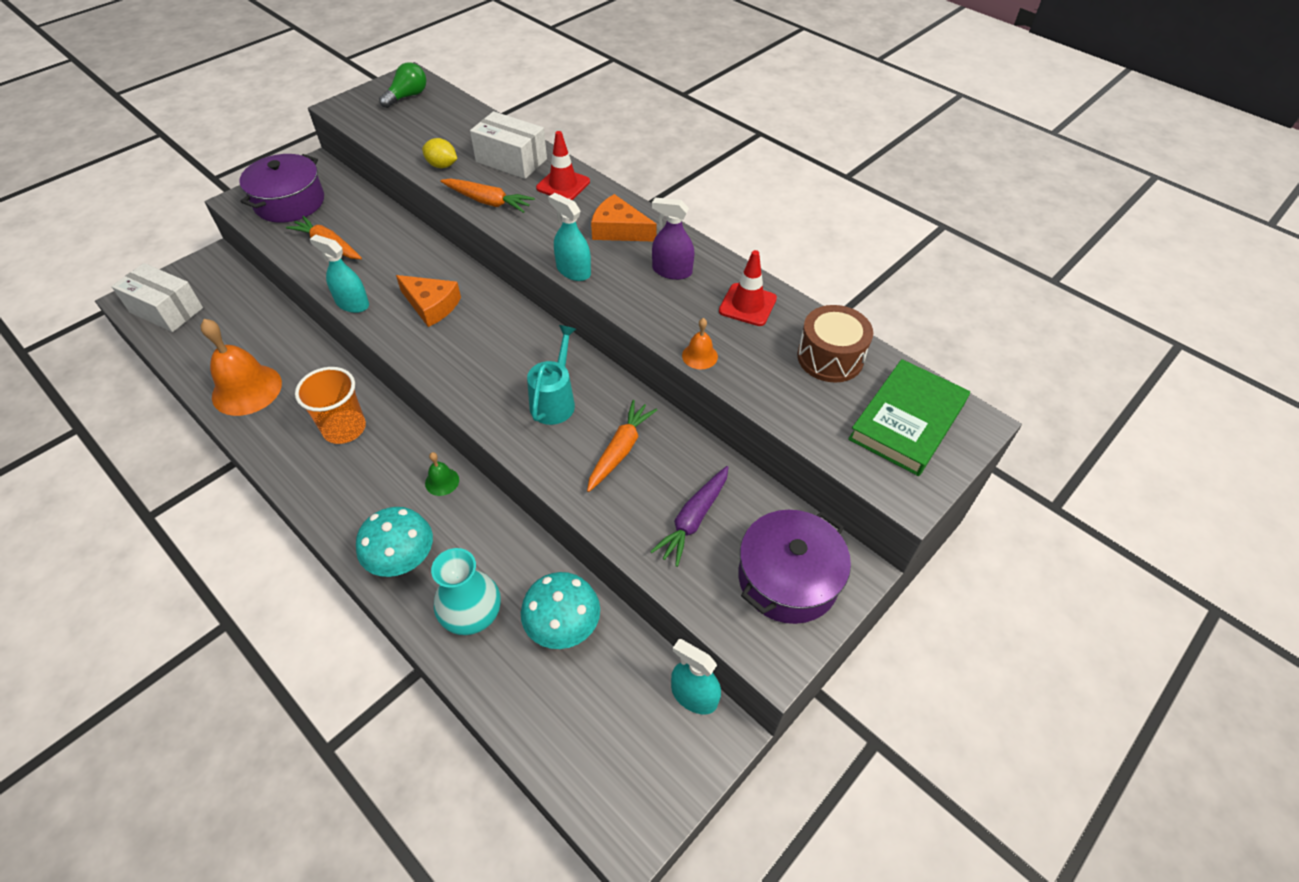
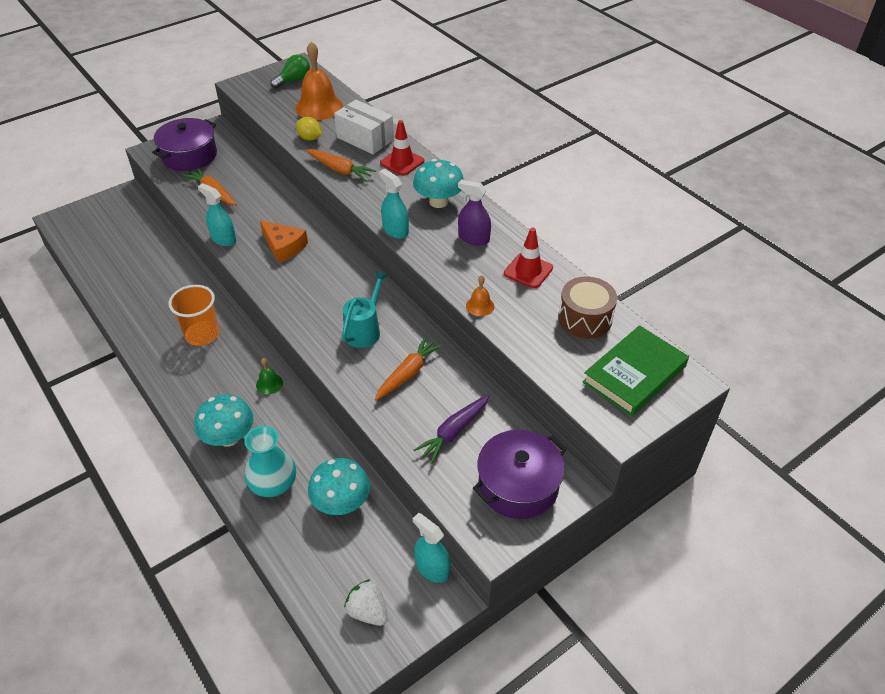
camera: 10 degrees right, 5 degrees down
(166, 310) = (84, 230): white box -> none
(247, 389) = (134, 297): orange bell -> orange bell (319, 107)
(619, 230) = (438, 202): orange cheese -> turquoise mushroom
(625, 767) = (368, 611): none -> white strawberry

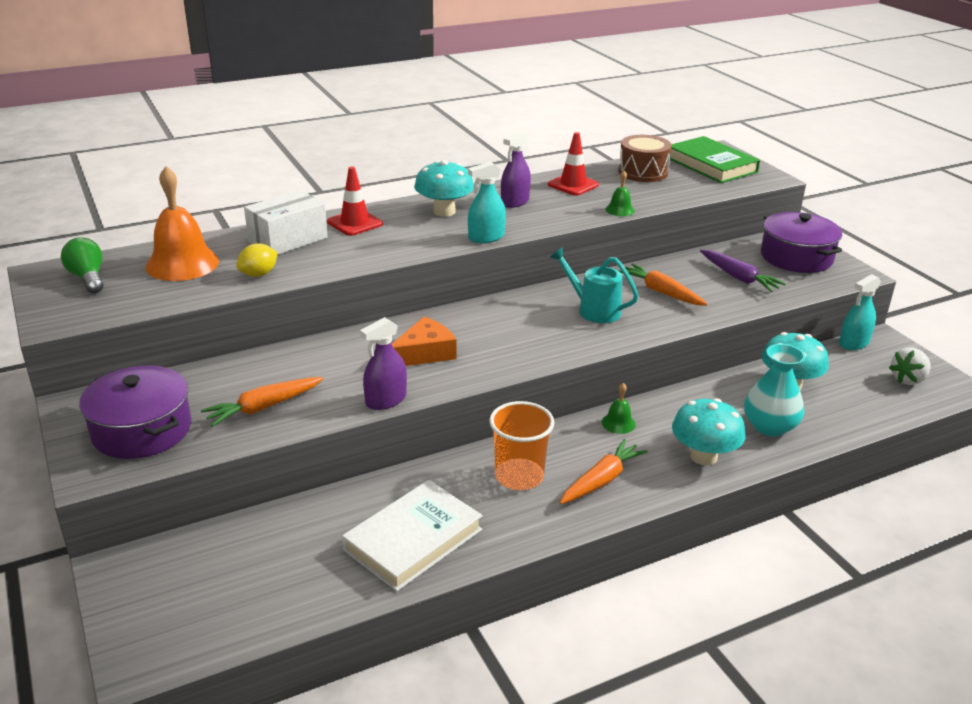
camera: 80 degrees left, 15 degrees down
(140, 295) = (413, 540): none -> white book
(223, 239) = (386, 400): turquoise spray bottle -> purple spray bottle
(340, 170) = (348, 259): orange carrot -> orange carrot (601, 480)
(480, 306) = (620, 210): orange bell -> green bell

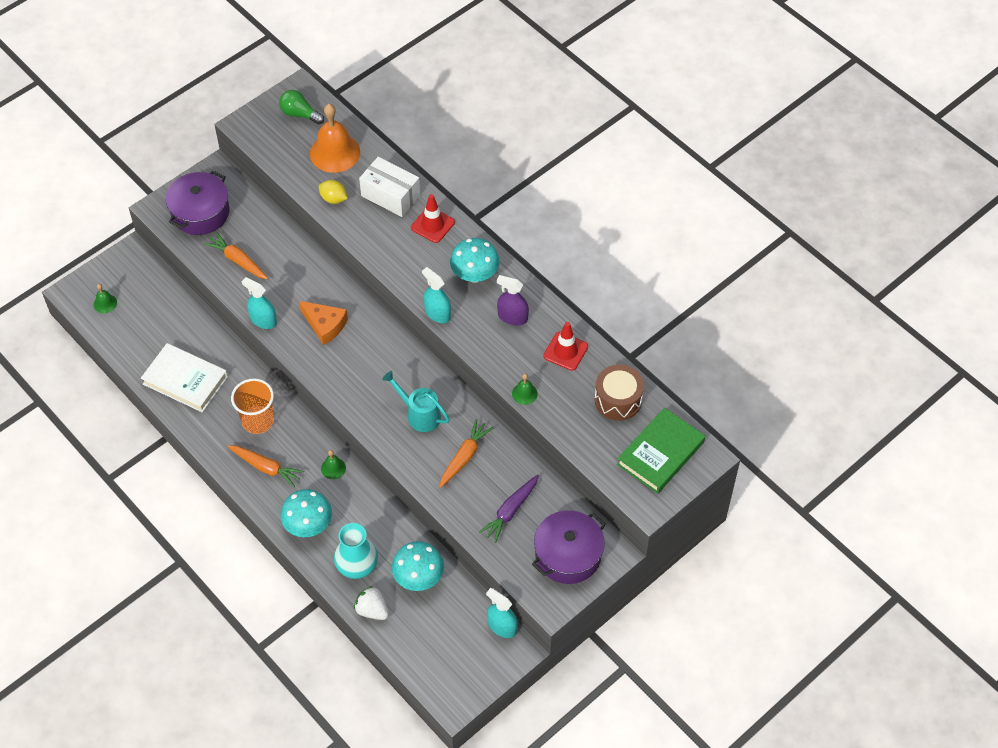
camera: 75 degrees right, 25 degrees up
(88, 278) = (300, 114): green light bulb -> green light bulb turned 105 degrees counterclockwise
(197, 618) = (105, 303): none -> green bell
(386, 400) = (263, 320): purple spray bottle -> turquoise spray bottle
(593, 310) = (419, 414): turquoise watering can -> turquoise watering can turned 75 degrees counterclockwise
(908, 379) = (454, 665): white strawberry -> white strawberry (372, 610)

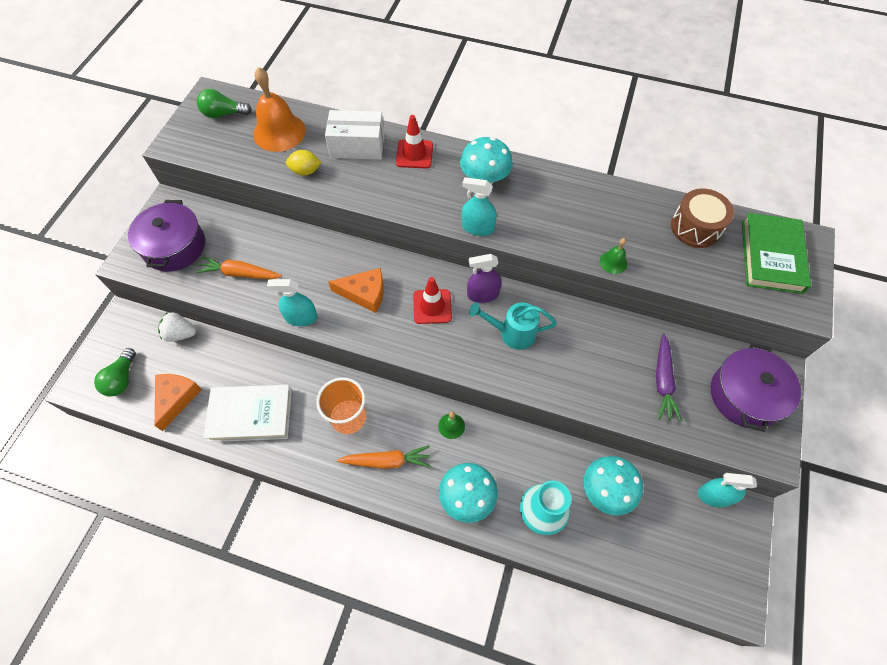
camera: 30 degrees left, 5 degrees up
(105, 303) = (122, 379): green bell -> green light bulb
(137, 339) = (176, 398): none -> orange cheese
(372, 610) = (589, 552): white strawberry -> white strawberry (180, 334)
(464, 457) = (582, 352): orange carrot -> none
(512, 317) = (546, 200): purple spray bottle -> purple spray bottle (483, 294)
(565, 351) = (616, 207): red traffic cone -> red traffic cone (432, 306)

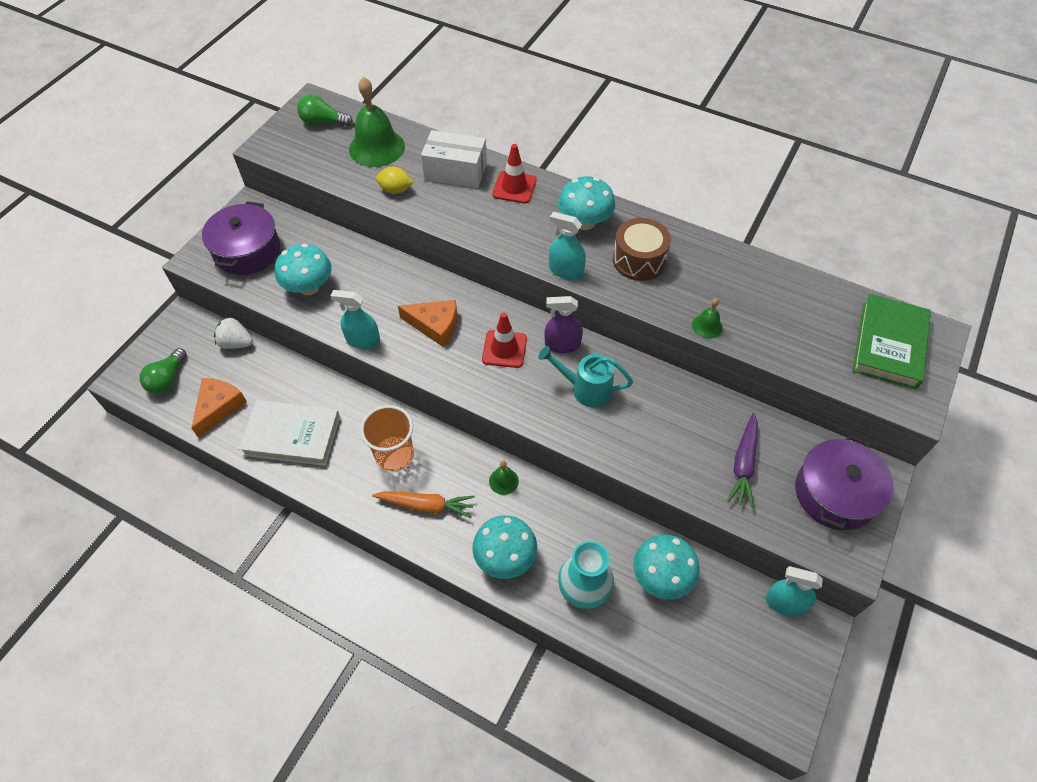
camera: 10 degrees right, 5 degrees down
(240, 273) = (309, 287): orange carrot -> turquoise mushroom
(279, 132) = (377, 147): orange bell -> green bell
(695, 227) = (808, 303): brown drum -> brown drum (639, 260)

